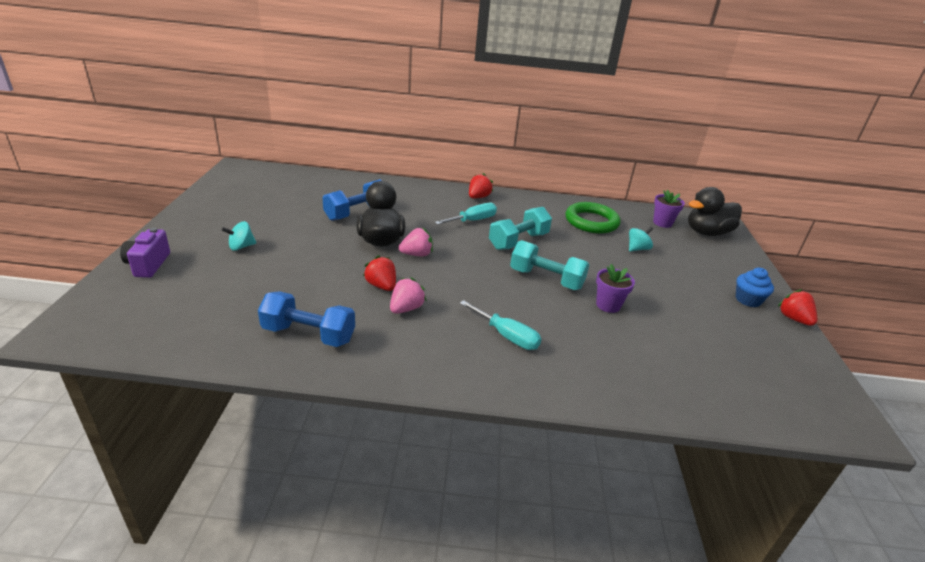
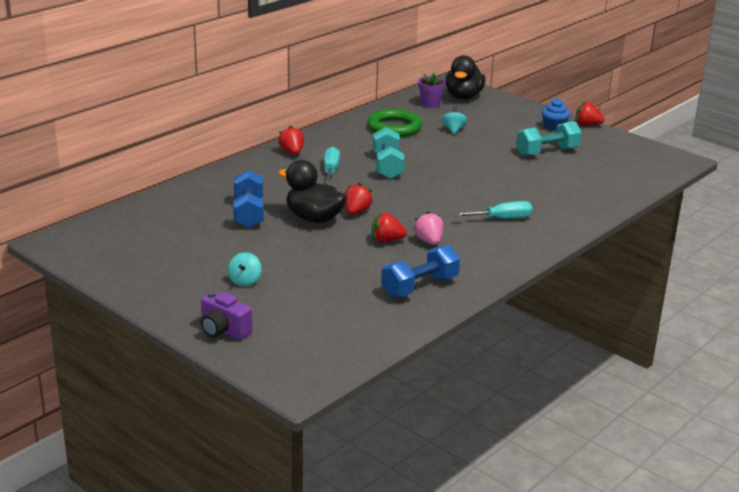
camera: 50 degrees left, 5 degrees down
(416, 254) = (356, 212): pink strawberry -> red strawberry
(546, 279) = (452, 178): turquoise dumbbell -> turquoise dumbbell (547, 152)
(608, 305) = (507, 172): purple flower pot -> none

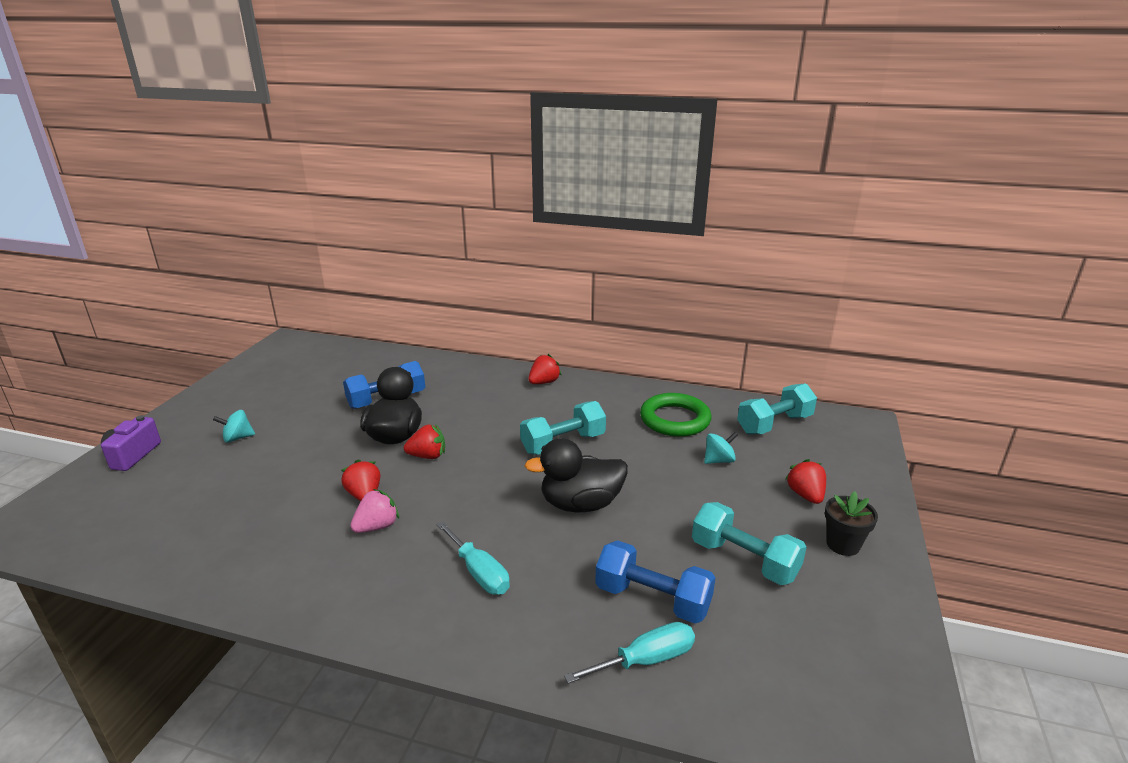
camera: 65 degrees right, 0 degrees up
(330, 170) = (520, 413): turquoise screwdriver -> turquoise screwdriver (646, 660)
(420, 287) = (249, 552): blue dumbbell -> blue dumbbell (652, 599)
(430, 104) = (774, 424): purple flower pot -> turquoise dumbbell
(463, 97) = (833, 441): black duck -> black duck (580, 504)
(554, 127) = (843, 544): blue cupcake -> black flower pot
(587, 125) = (900, 578): red strawberry -> red strawberry (805, 495)

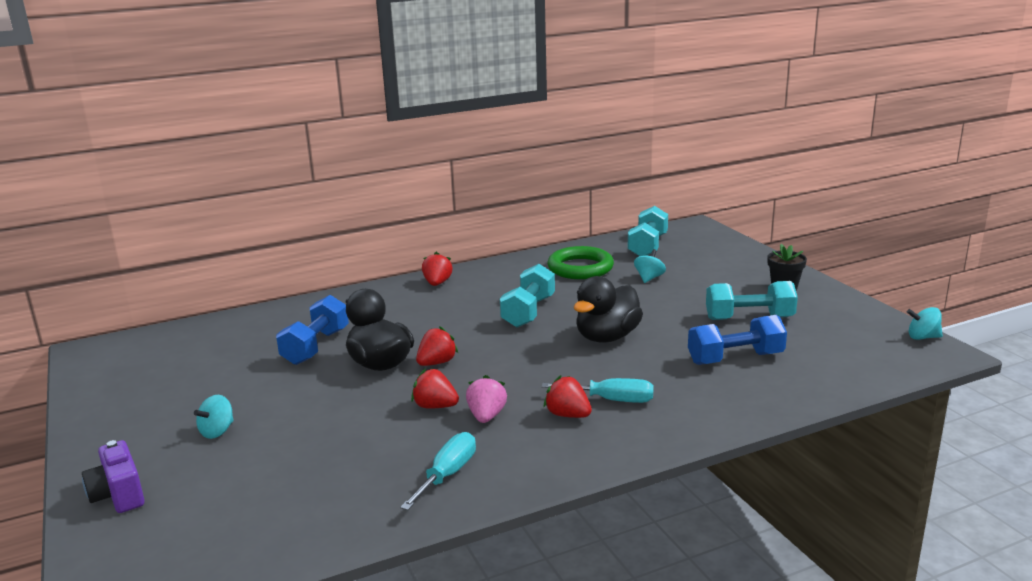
camera: 40 degrees left, 5 degrees down
(646, 660) = (780, 384): turquoise screwdriver -> turquoise screwdriver (447, 475)
(805, 495) = (727, 274): red strawberry -> red strawberry (568, 415)
(919, 714) = (922, 337): none -> turquoise spinning top

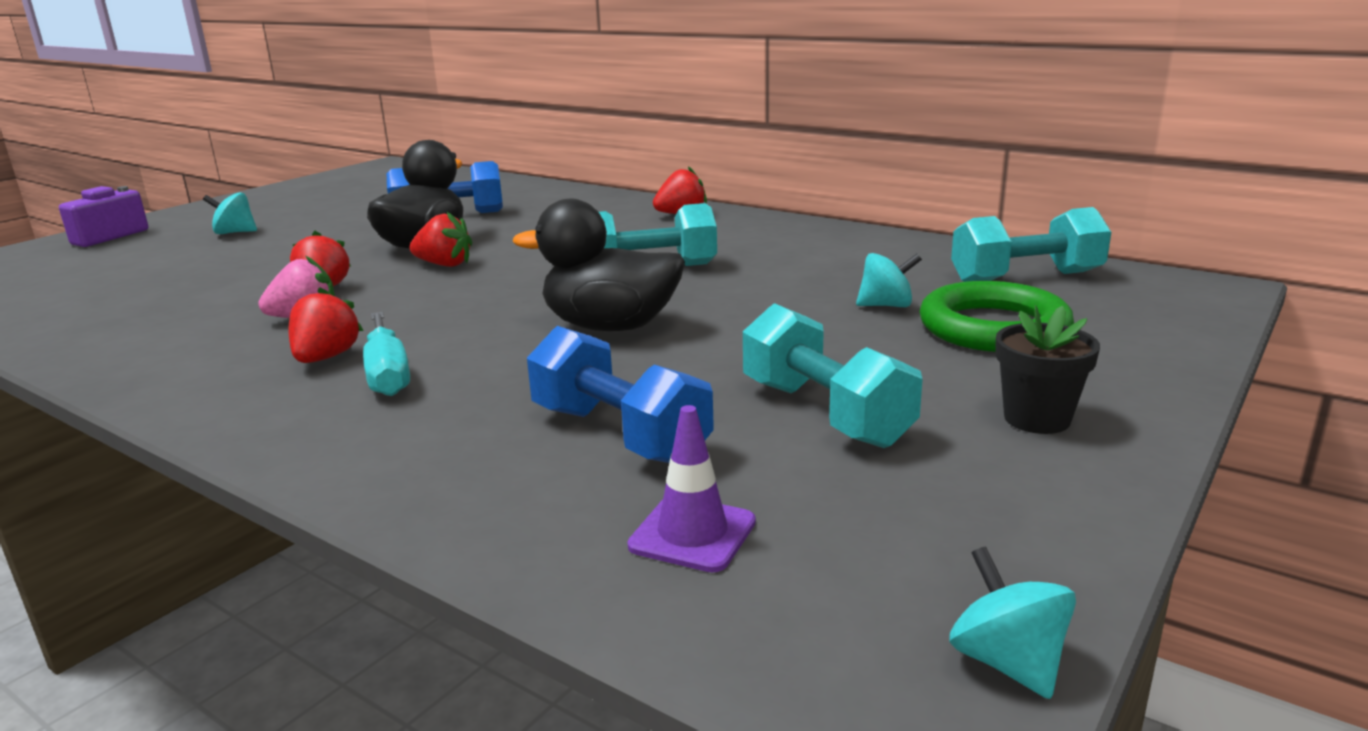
camera: 60 degrees right, 0 degrees up
(447, 475) = (143, 334): turquoise screwdriver -> none
(580, 268) = (851, 260): green ring -> green ring (993, 328)
(827, 362) = (692, 534): none -> purple traffic cone

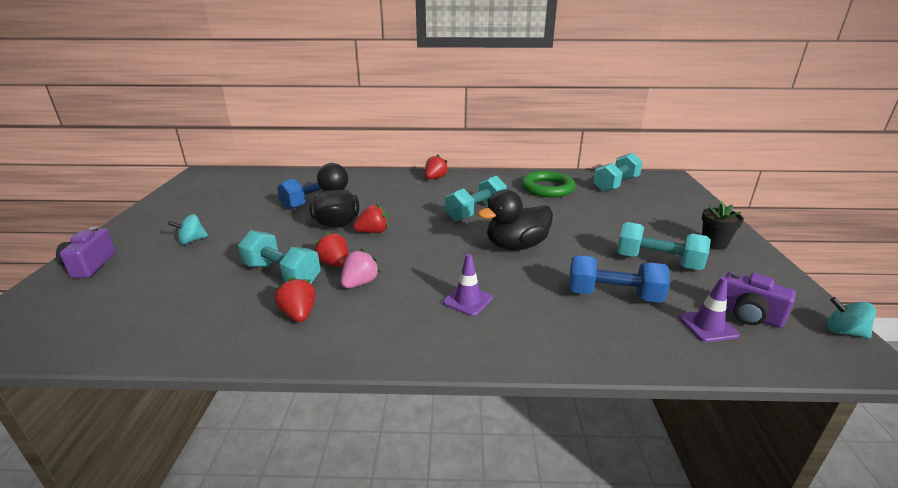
camera: 35 degrees left, 5 degrees up
(247, 287) = (282, 274): none -> turquoise dumbbell
(326, 358) = (420, 302): red strawberry -> red strawberry (299, 314)
(387, 374) = (467, 300): turquoise screwdriver -> purple traffic cone
(822, 550) = (748, 315): none -> purple camera
(886, 305) = (595, 208): turquoise spinning top -> none
(993, 328) = (643, 209): green ring -> green ring (547, 188)

